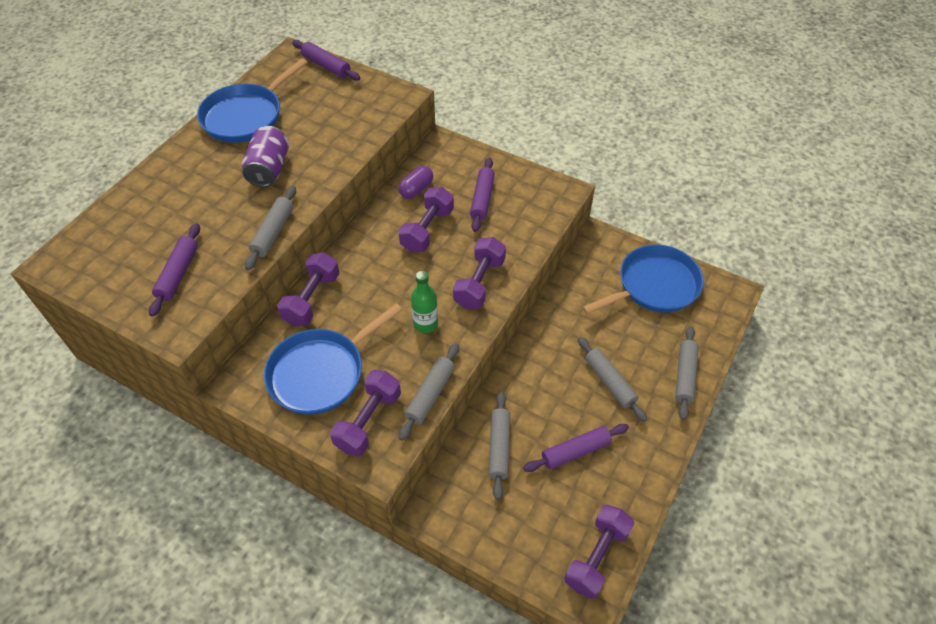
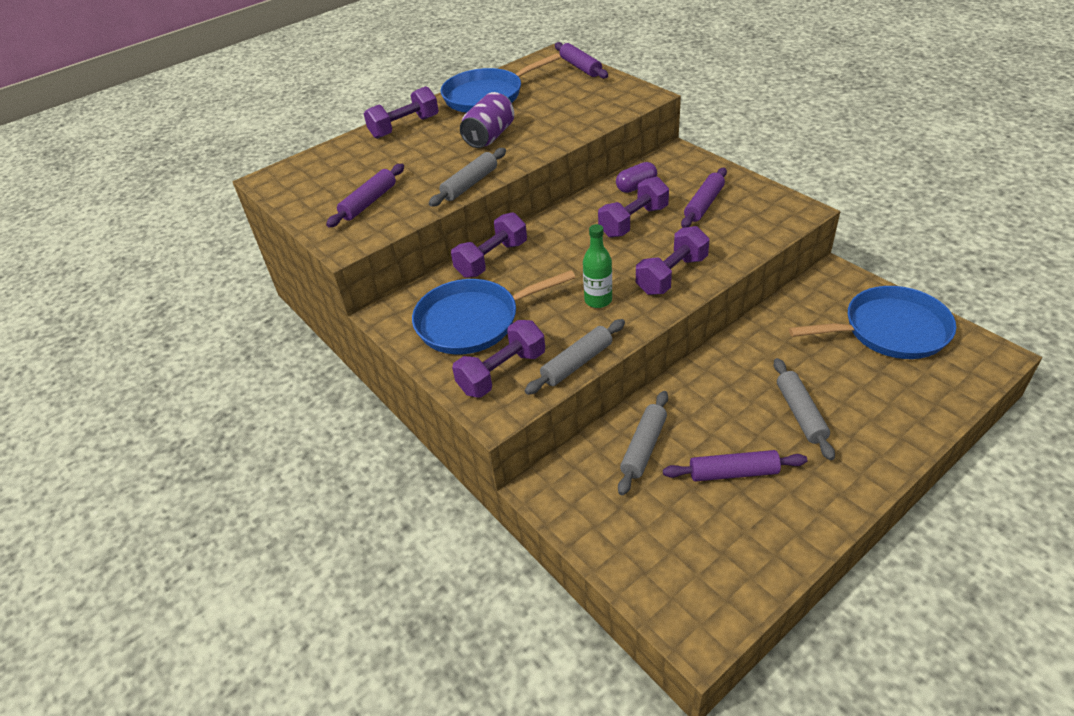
camera: 25 degrees right, 10 degrees down
(596, 557) = (721, 588): purple dumbbell -> purple dumbbell (404, 127)
(684, 376) = (901, 428): grey rolling pin -> none

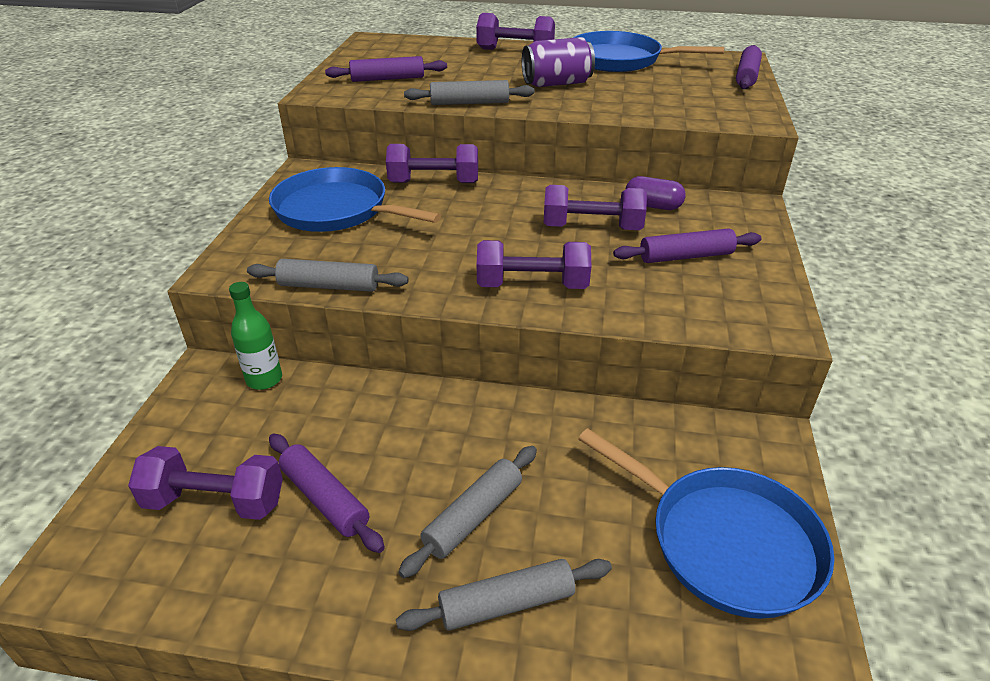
camera: 45 degrees right, 5 degrees down
(502, 372) = (278, 252): purple dumbbell -> purple dumbbell (215, 501)
(598, 300) = (438, 259): green bottle -> green bottle (264, 379)
(644, 447) = (312, 412): grey rolling pin -> grey rolling pin (507, 603)

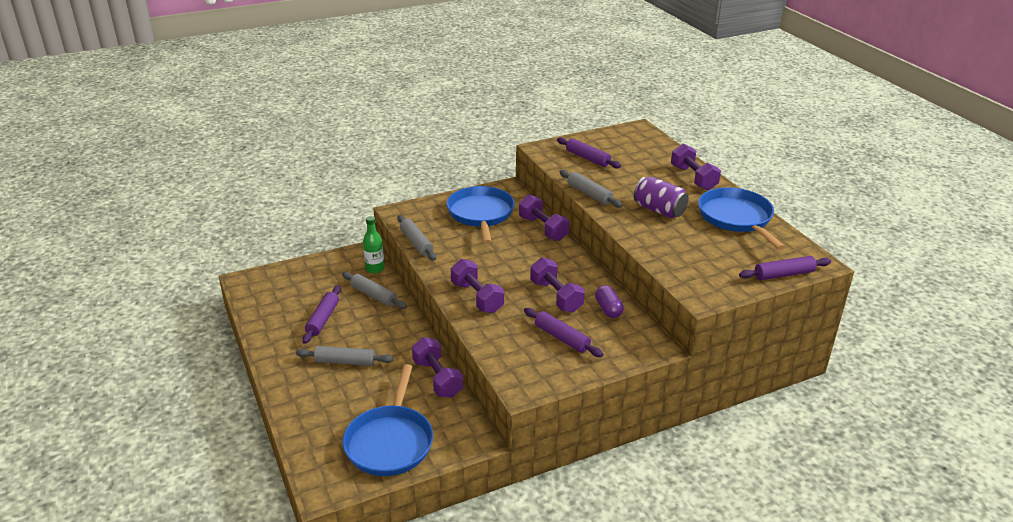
camera: 55 degrees right, 5 degrees down
(215, 501) = (300, 294): purple dumbbell -> purple dumbbell (437, 378)
(507, 603) = (308, 389): grey rolling pin -> grey rolling pin (374, 295)

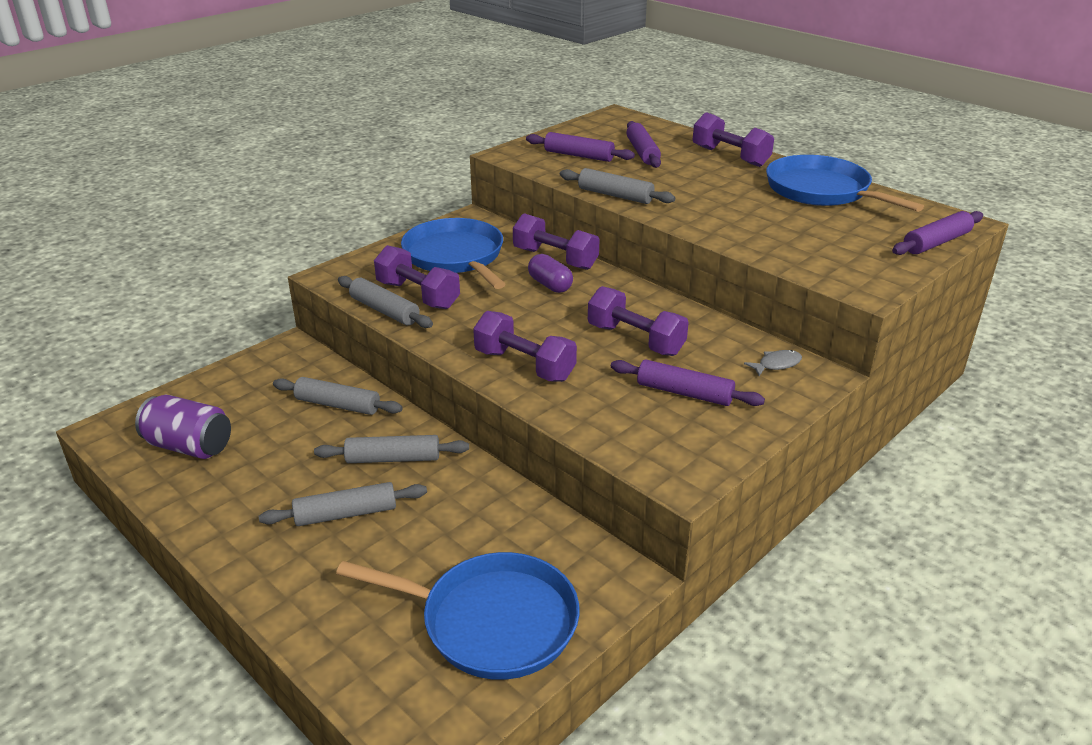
camera: 20 degrees left, 0 degrees up
(323, 319) = (273, 457): purple rolling pin -> purple rolling pin (642, 152)
(375, 269) = (318, 367): green bottle -> none
(387, 336) = (393, 458): none -> grey rolling pin
(390, 442) = (492, 622): blue pan -> blue pan turned 60 degrees counterclockwise
(437, 378) = (508, 502): purple dumbbell -> purple dumbbell (418, 295)
(608, 309) = (718, 341): purple capsule -> purple capsule (550, 285)
(635, 334) = (776, 364): none -> grey fish
(659, 210) = (720, 198): purple can -> purple can (189, 446)

